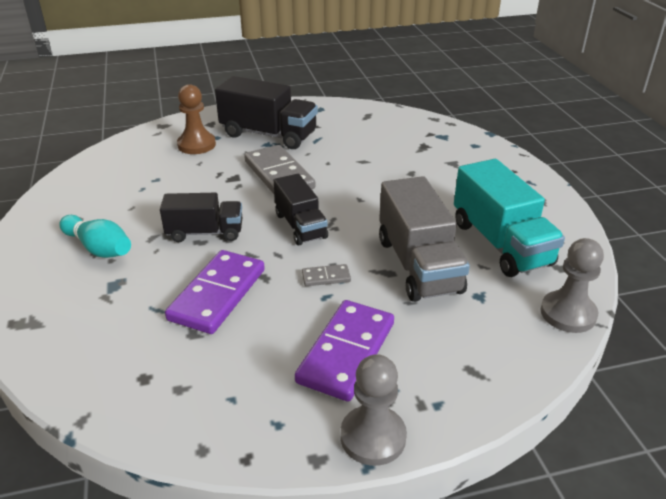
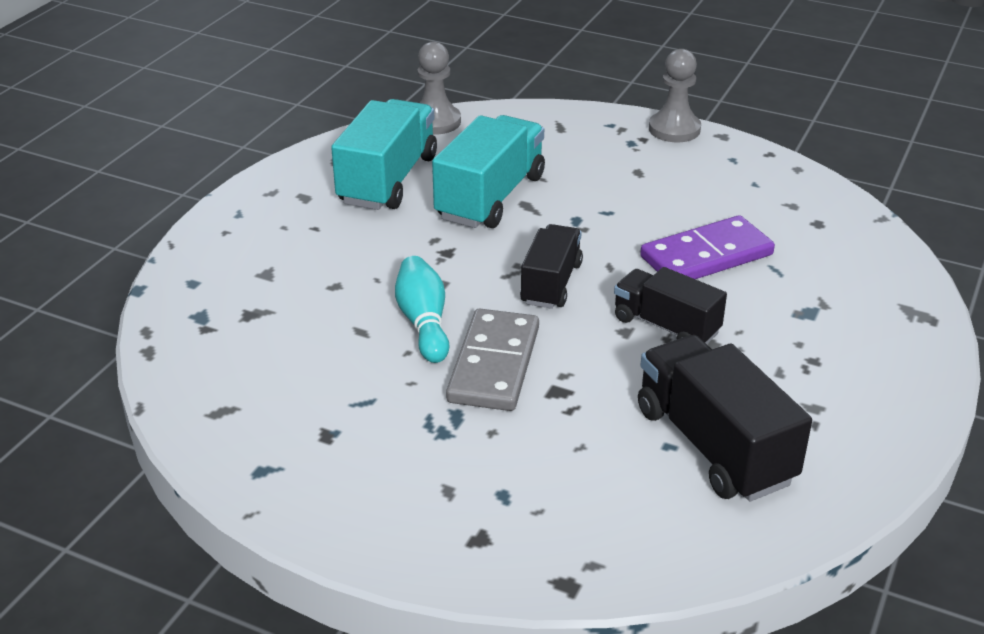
camera: 140 degrees left, 0 degrees up
(99, 248) = (807, 365): turquoise bowling pin -> turquoise bowling pin (424, 323)
(196, 145) = (551, 491): brown pawn -> none
(268, 135) = (418, 452): black truck -> black truck (714, 445)
(326, 277) = (587, 225): grey domino -> none
(347, 352) = (637, 171): purple domino -> none
(418, 265) = (490, 197): grey truck -> turquoise truck

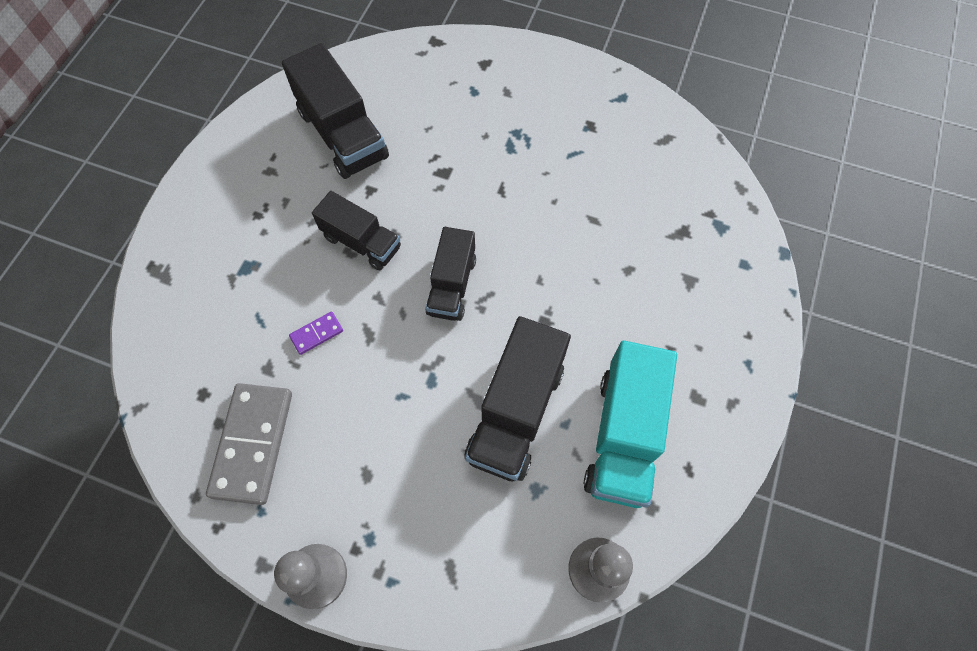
camera: 175 degrees right, 30 degrees up
(424, 323) = (548, 231): turquoise bowling pin -> none
(490, 197) = (516, 412): turquoise truck -> black truck
(494, 364) = (489, 193): grey domino -> grey domino (252, 444)
(706, 256) = (317, 334): purple domino -> purple domino, size x0.45

